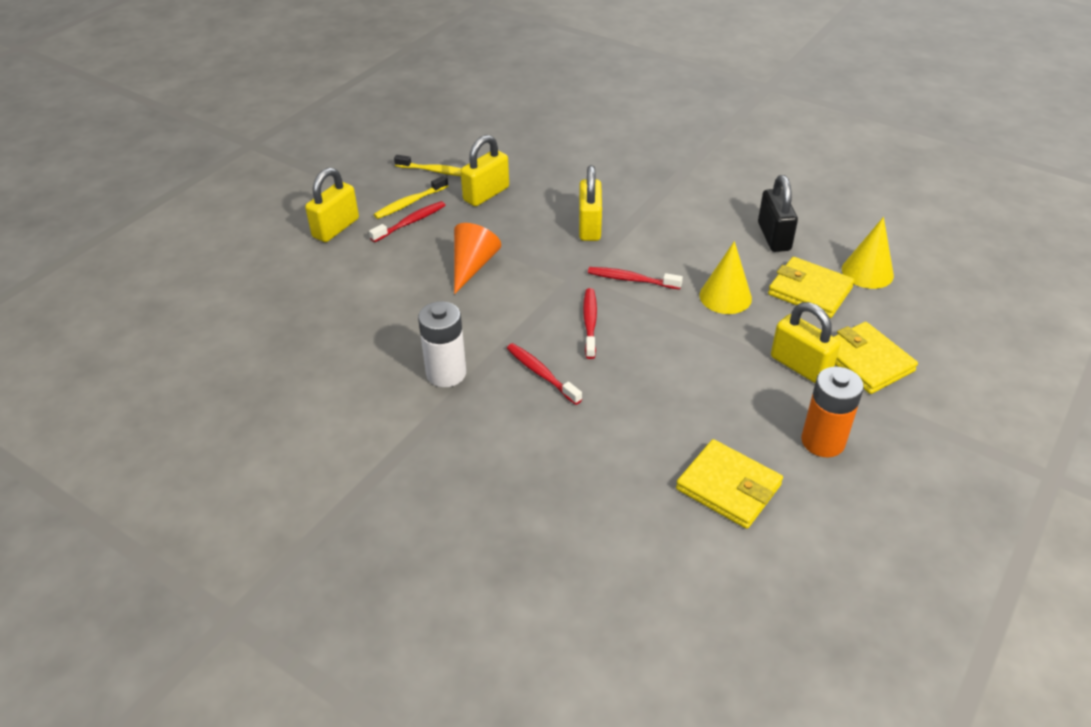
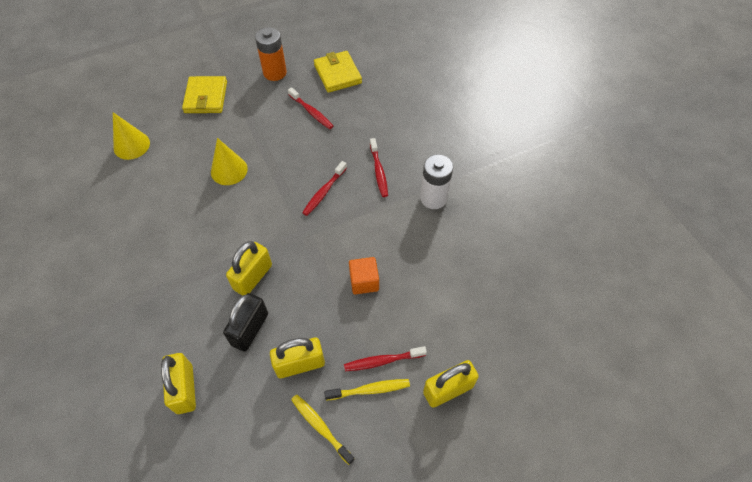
camera: 150 degrees left, 15 degrees up
(472, 266) = (364, 281): orange cone -> orange cube
(631, 279) = (270, 212): red toothbrush -> red toothbrush (311, 112)
(774, 237) = (147, 200): black padlock -> black padlock (250, 329)
(800, 366) = (240, 110): yellow padlock -> yellow padlock (184, 389)
(810, 291) = (179, 149): yellow wallet -> none

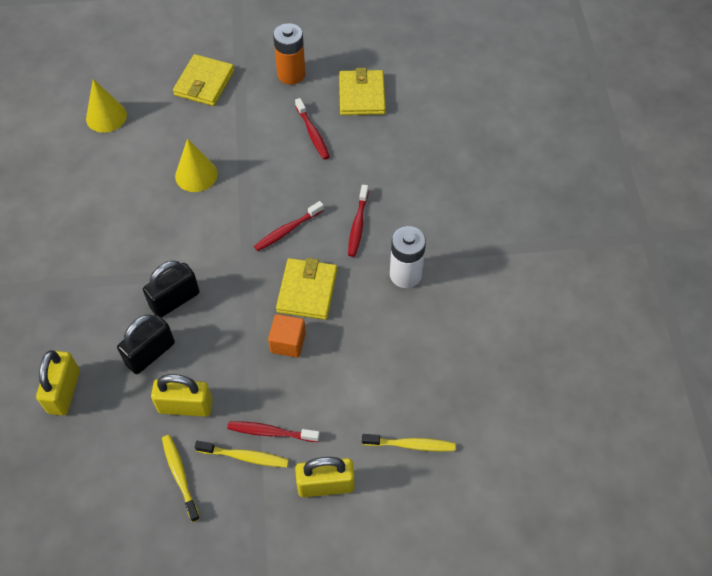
camera: 20 degrees right, 0 degrees up
(253, 277) = (175, 300): yellow padlock -> black padlock
(361, 235) = (307, 291): none -> yellow wallet
(500, 331) = (411, 445): none -> yellow toothbrush

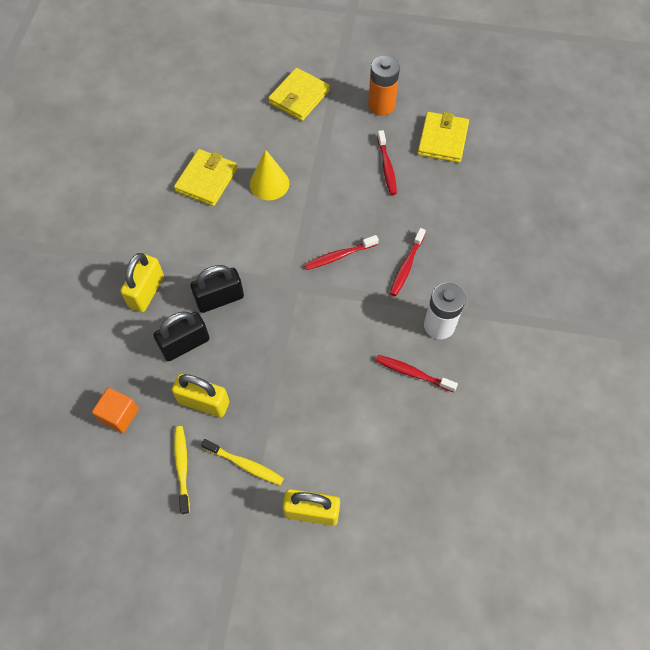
camera: 15 degrees right, 5 degrees up
(64, 391) = (101, 361): yellow padlock -> yellow padlock (146, 292)
(106, 116) = (203, 110): yellow cone -> none
(271, 432) = (274, 447): red toothbrush -> red toothbrush (413, 373)
(288, 342) = (312, 365): orange cube -> orange cube (119, 415)
(307, 291) = (342, 319): yellow wallet -> yellow wallet (206, 180)
(411, 445) = (401, 494): yellow toothbrush -> none

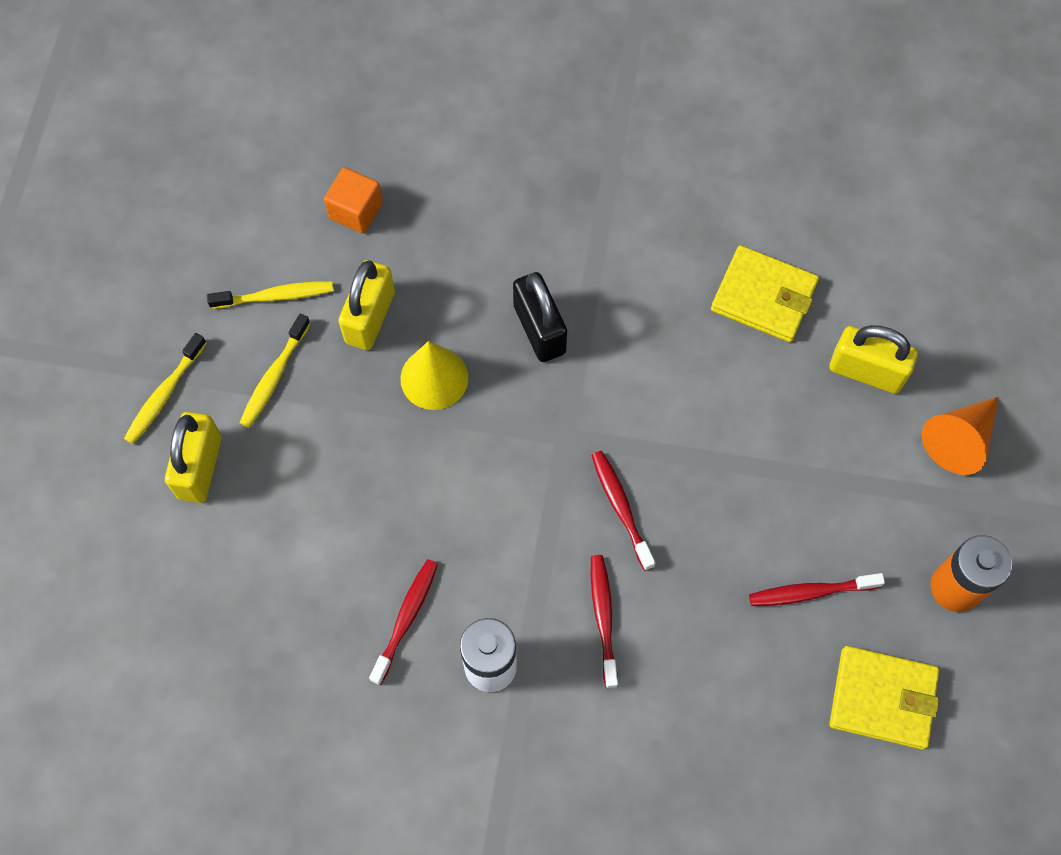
camera: 90 degrees right, 5 degrees up
(146, 292) = (551, 227): yellow padlock -> yellow padlock (866, 371)
(185, 344) = (463, 286): black padlock -> none
(255, 542) = (164, 394): none -> yellow toothbrush
(269, 183) = (762, 394): yellow cone -> yellow cone (434, 378)
(299, 97) = (959, 439): yellow wallet -> orange cone
(406, 266) = (603, 617): red toothbrush -> red toothbrush turned 60 degrees clockwise

